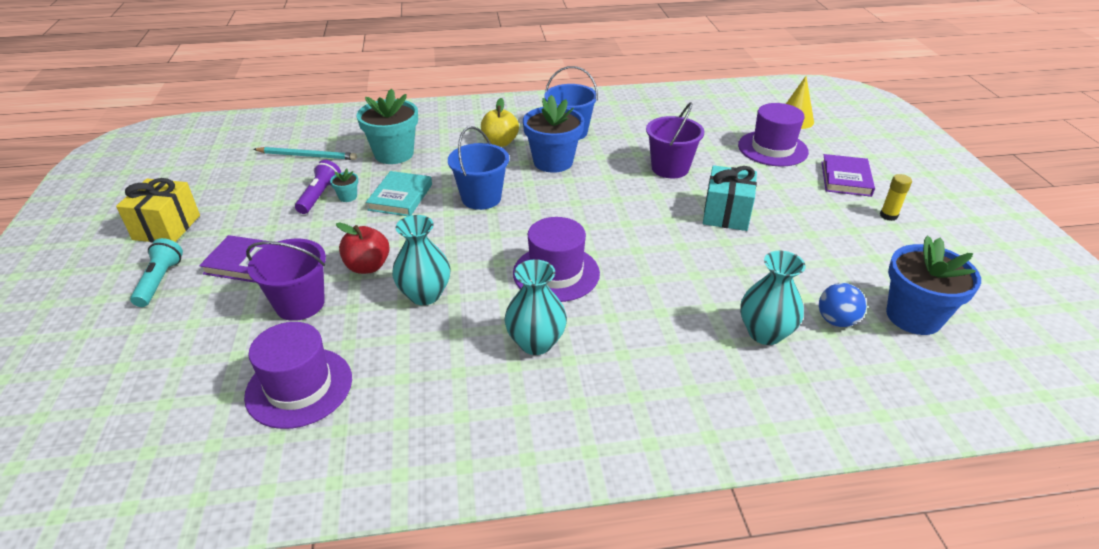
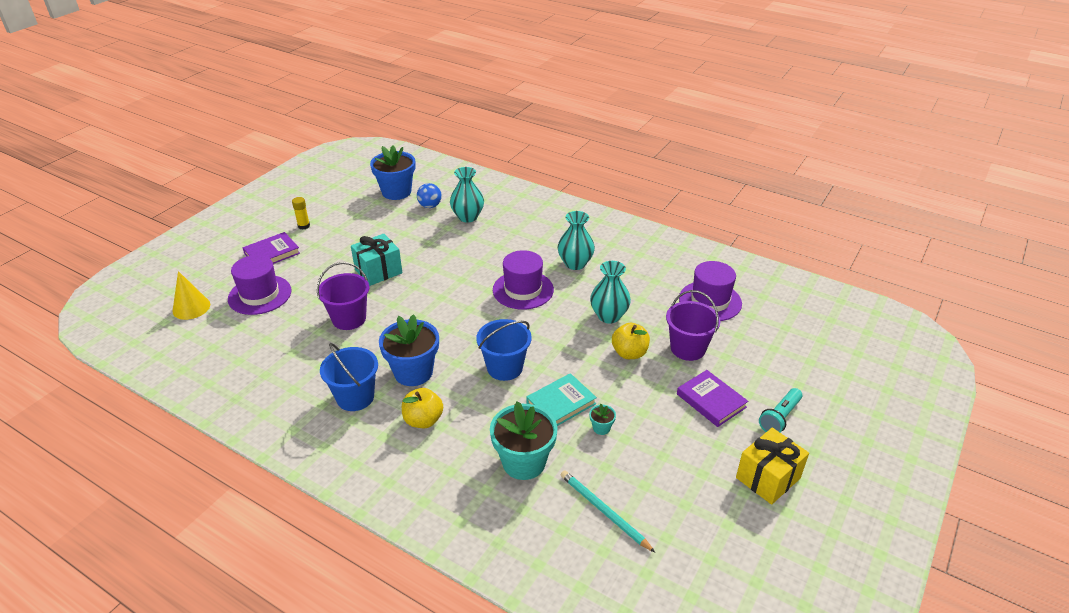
camera: 140 degrees left, 0 degrees up
(320, 195) = (623, 443): purple flashlight -> none
(367, 266) = (629, 353): red apple -> yellow apple

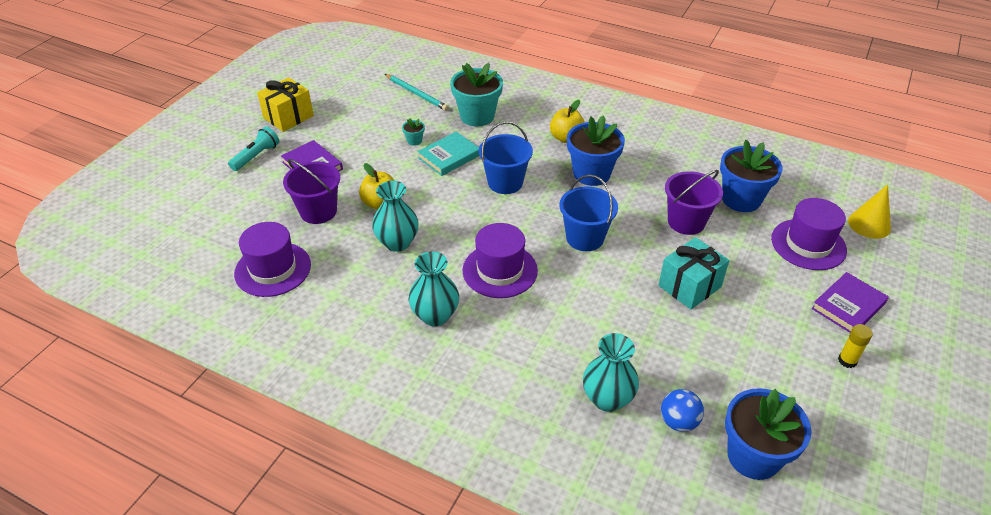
camera: 175 degrees right, 5 degrees up
(283, 336) = (741, 199): none -> blue flower pot
(355, 397) = (634, 151): blue bucket -> blue bucket (585, 238)

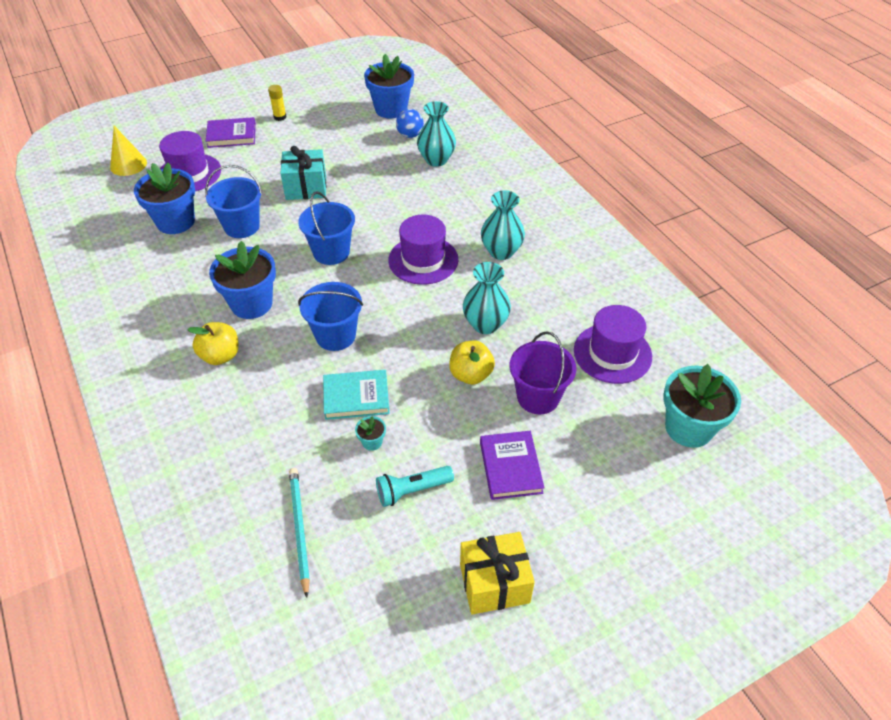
camera: 145 degrees left, 5 degrees up
(256, 156) = (570, 523): turquoise flashlight -> turquoise flashlight (412, 490)
(477, 116) = (270, 441): turquoise flower pot -> turquoise flower pot (688, 428)
(686, 222) = (242, 226): purple bucket -> blue bucket

